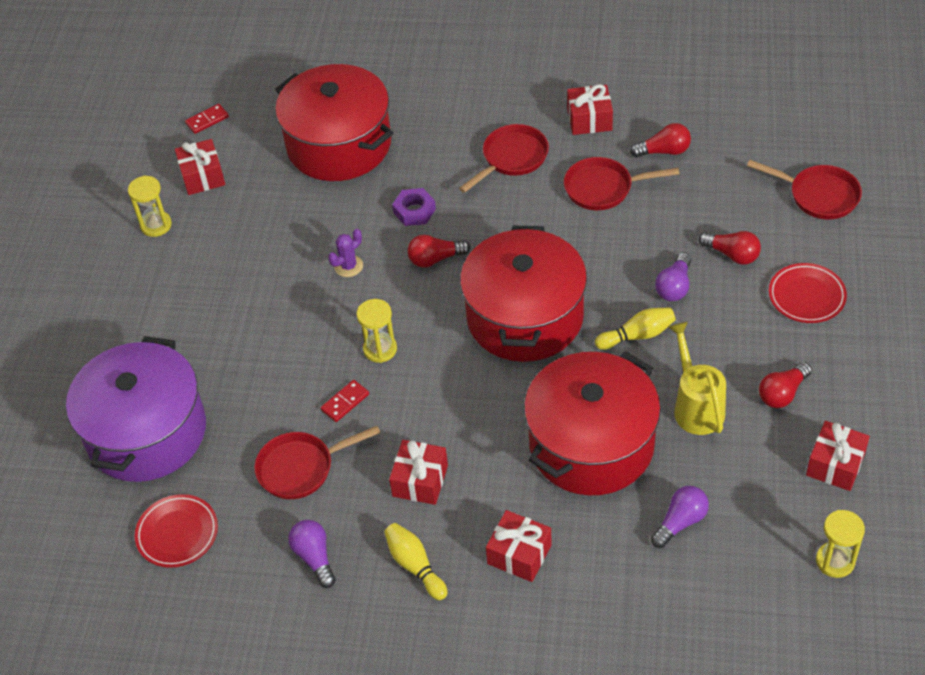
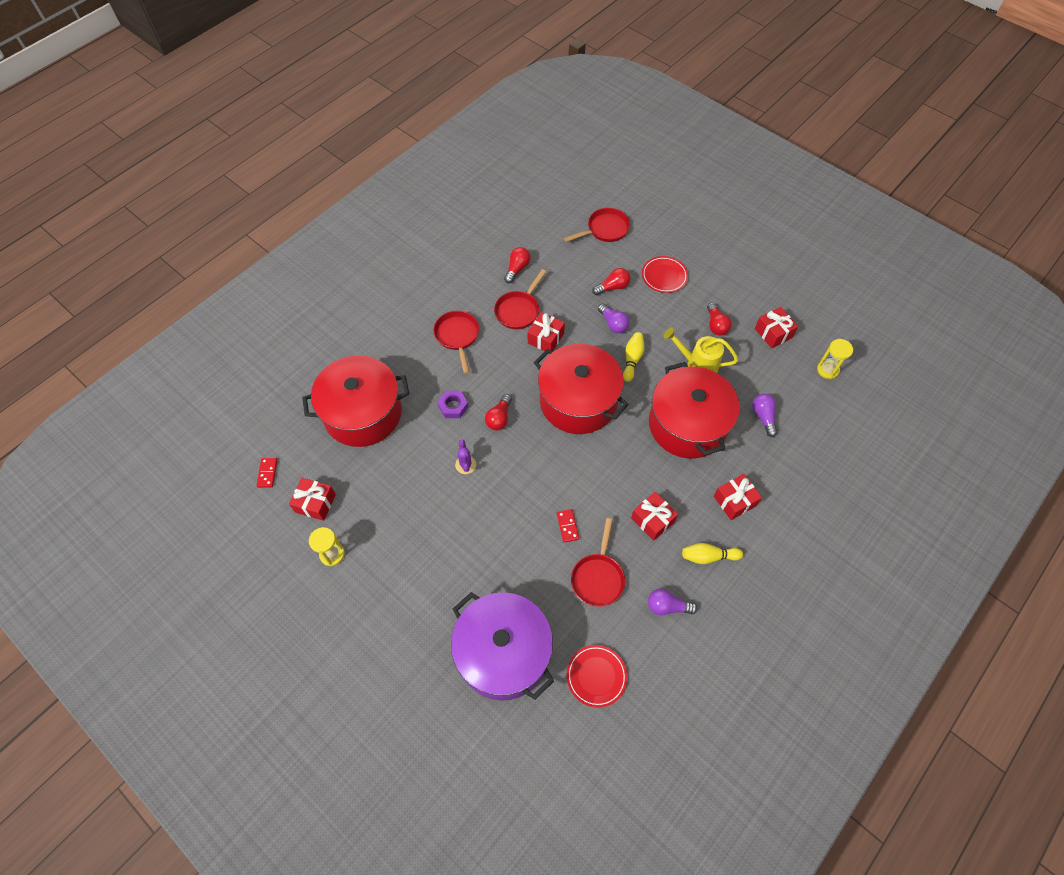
camera: 60 degrees left, 10 degrees up
(380, 349) = (543, 485): yellow hourglass -> none
(589, 119) = (463, 285): red gift -> red gift (545, 338)

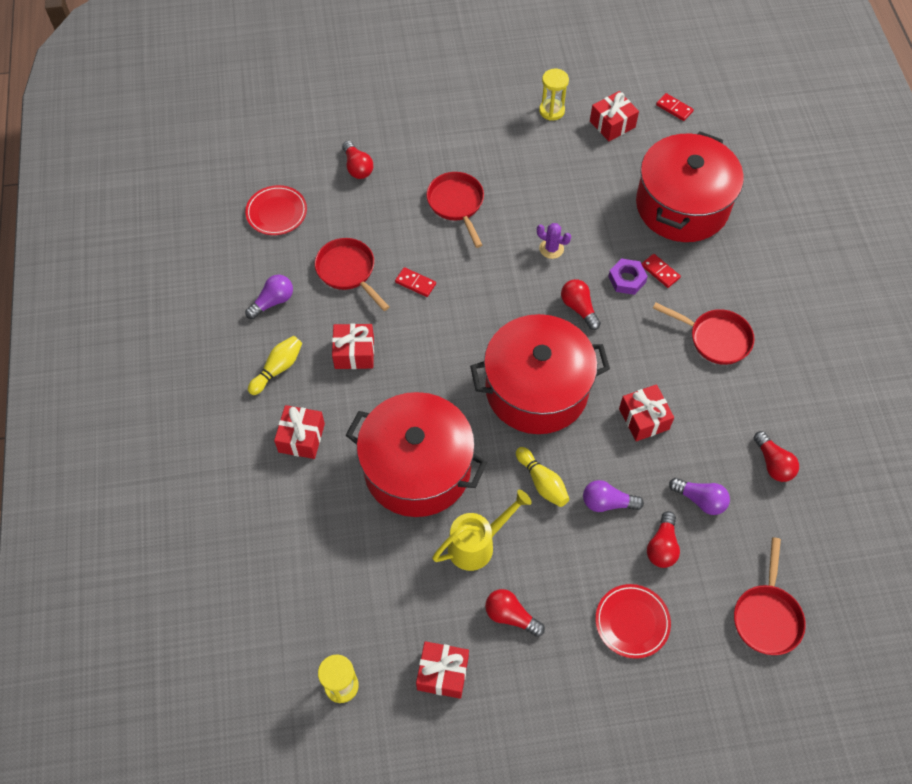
camera: 130 degrees right, 0 degrees up
(431, 392) = (660, 272): none -> red domino
(503, 653) = (357, 167): purple pot -> red light bulb
(518, 310) = (706, 420): red pan -> red pan (457, 204)
(763, 417) = (355, 552): purple light bulb -> purple light bulb (700, 500)

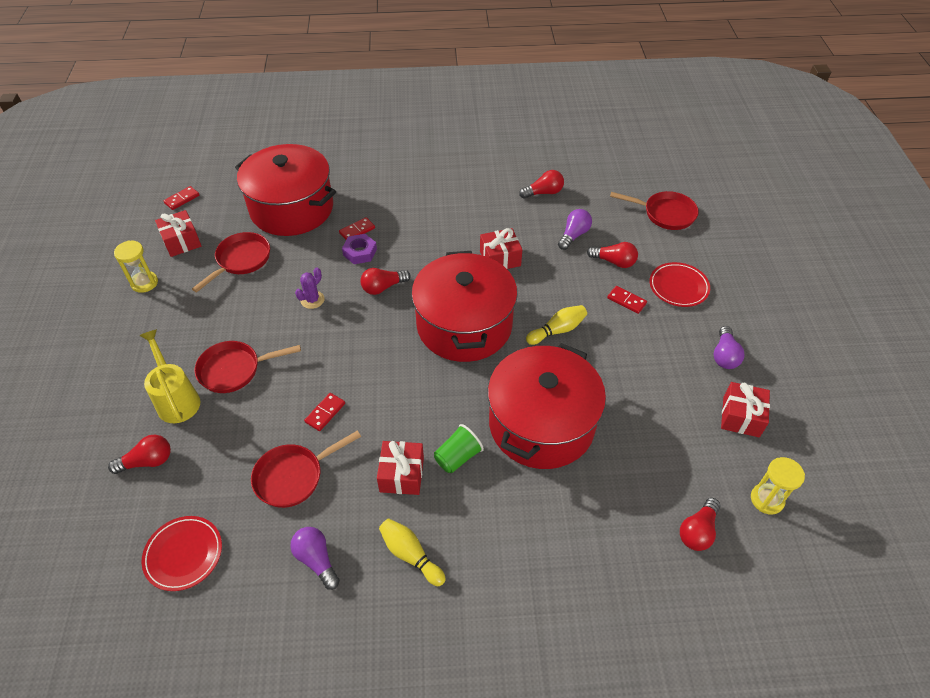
camera: 85 degrees left, 10 degrees down
(301, 438) = (501, 531): red gift -> none
(375, 396) = (457, 457): none -> green cup
(477, 544) = (618, 382): yellow watering can -> yellow watering can (177, 399)
(510, 616) = (682, 363): red light bulb -> red light bulb (698, 531)
(599, 558) = (626, 301): none -> red domino
(607, 503) = (576, 290): purple light bulb -> purple light bulb (724, 355)
(715, 338) = (430, 207): red pan -> red pan (241, 260)

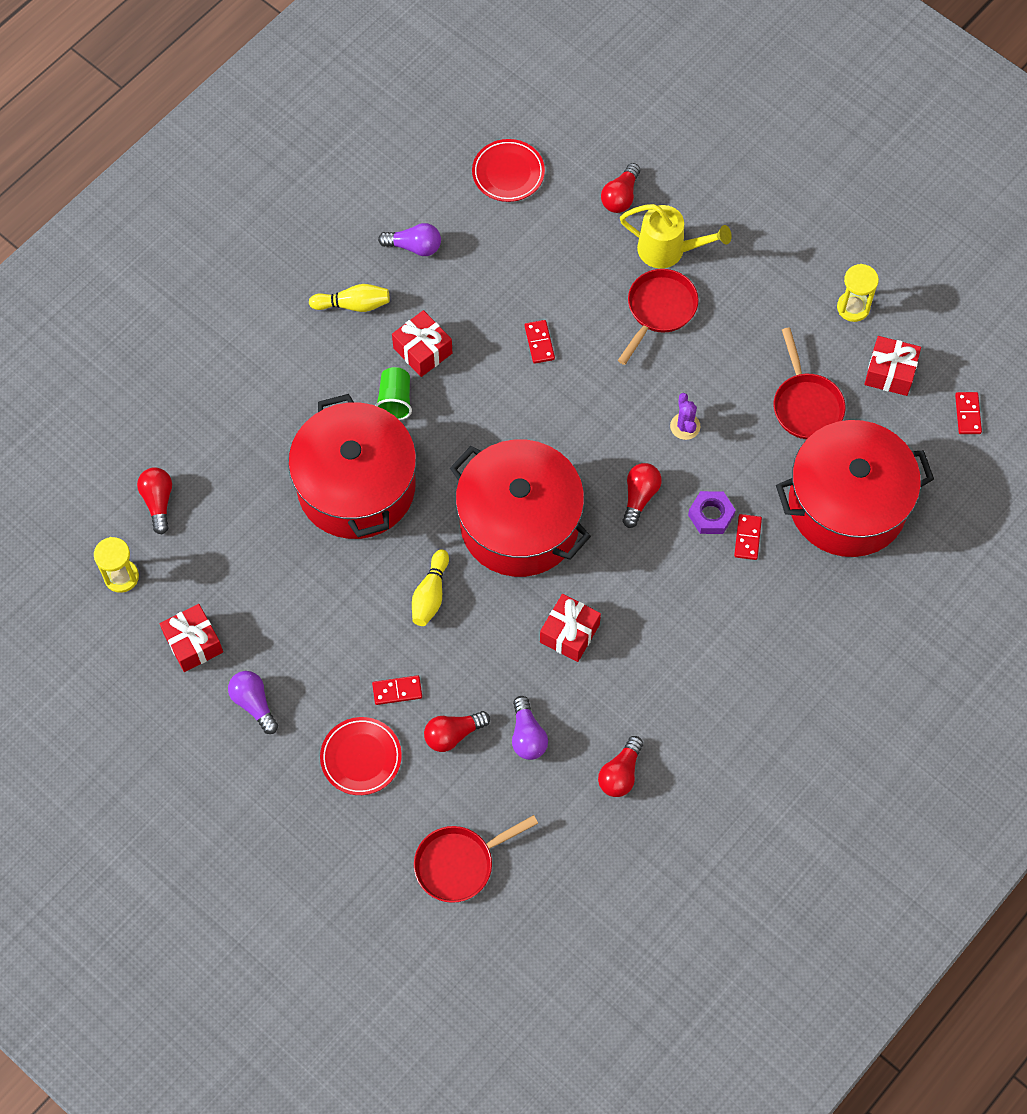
camera: 135 degrees right, 15 degrees up
(293, 476) = (501, 279): red pan -> none

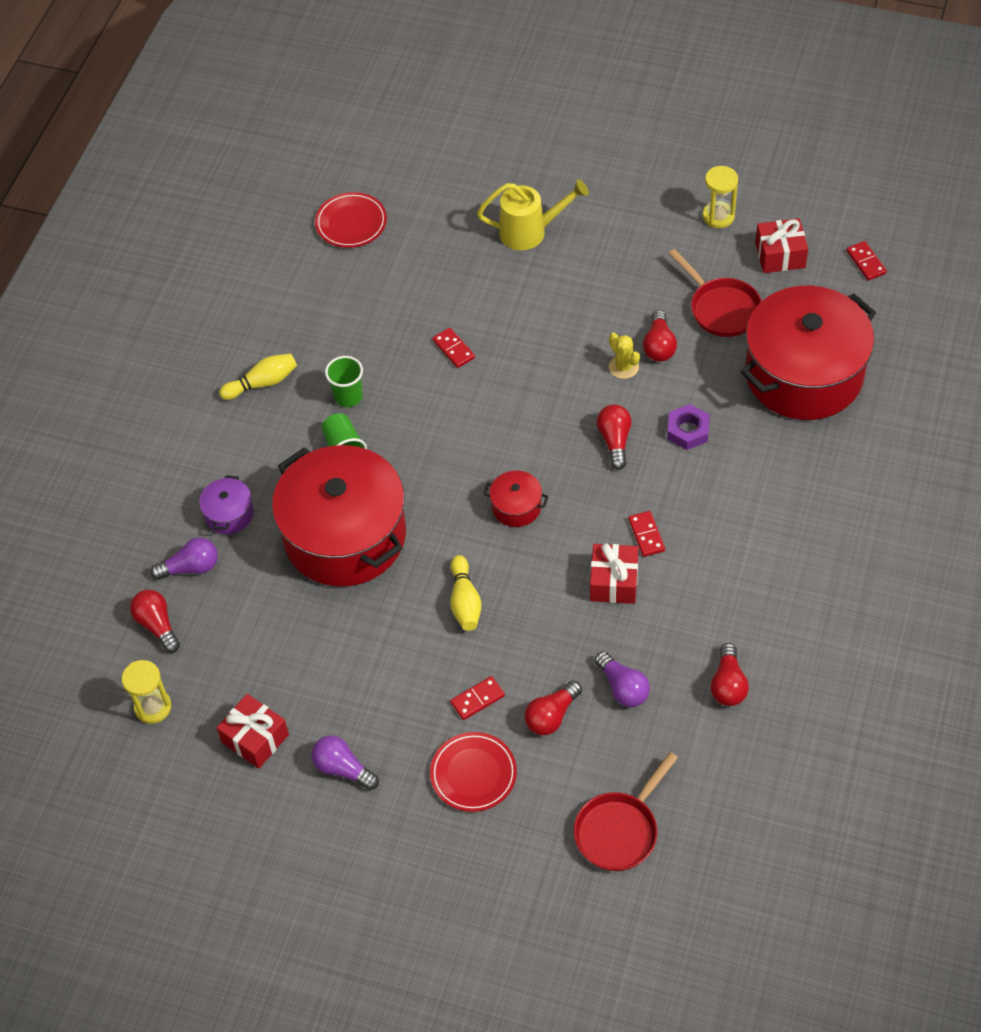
camera: 20 degrees left, 10 degrees down
(266, 422) = (229, 514): none -> purple pot
(414, 246) = (295, 314): purple light bulb -> purple light bulb (191, 567)
(422, 350) = (348, 396): red gift -> green cup
(519, 523) = (516, 507): red pot -> red pot, size x0.41
(620, 196) = (463, 205): red light bulb -> red light bulb (659, 346)
(659, 310) = (548, 282): red pan -> none
(685, 426) = (623, 367): purple cactus -> yellow cactus
(747, 538) = (731, 436): red domino -> red domino (646, 535)

